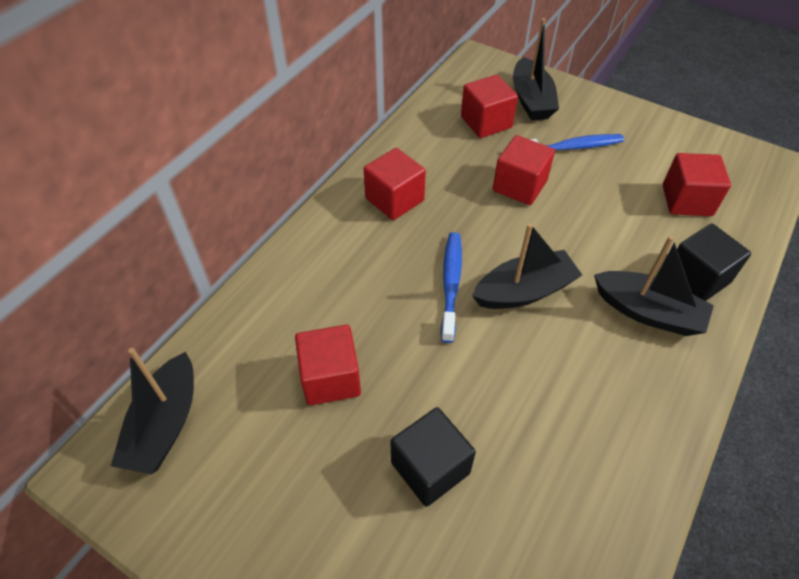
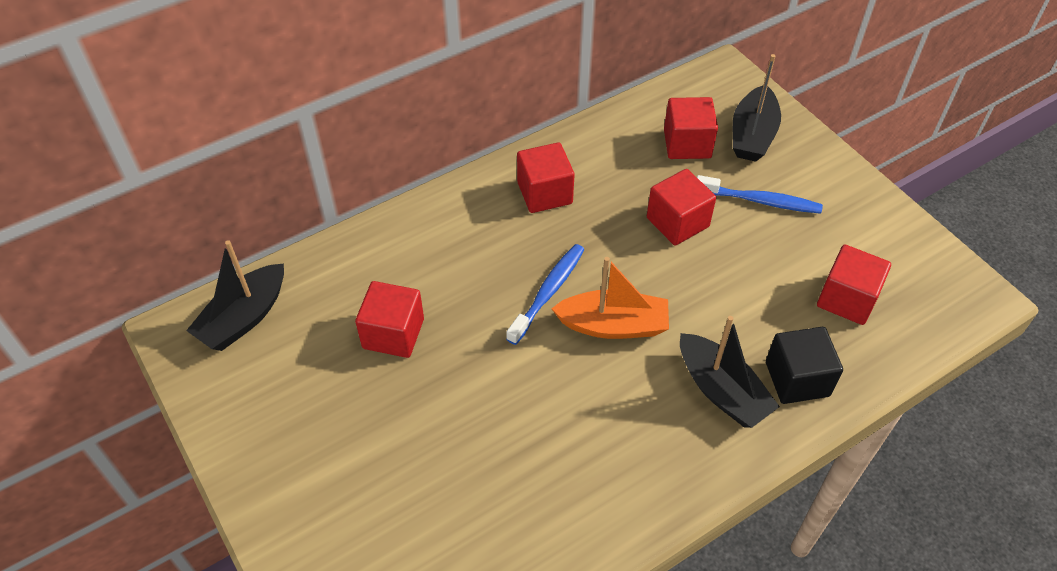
camera: 25 degrees right, 0 degrees up
(430, 468) = (433, 439): black cube -> none
(524, 291) = (613, 325): black boat -> orange boat

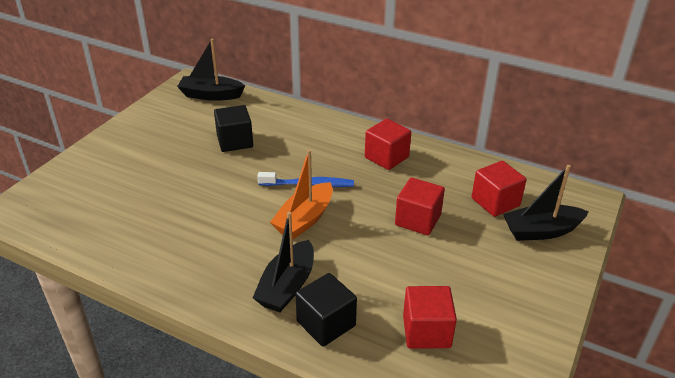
camera: 60 degrees right, 15 degrees down
(393, 333) = (235, 141): red cube -> black cube
(613, 325) = (304, 219): orange boat -> orange boat turned 60 degrees clockwise
(760, 201) = (479, 254): blue toothbrush -> none

